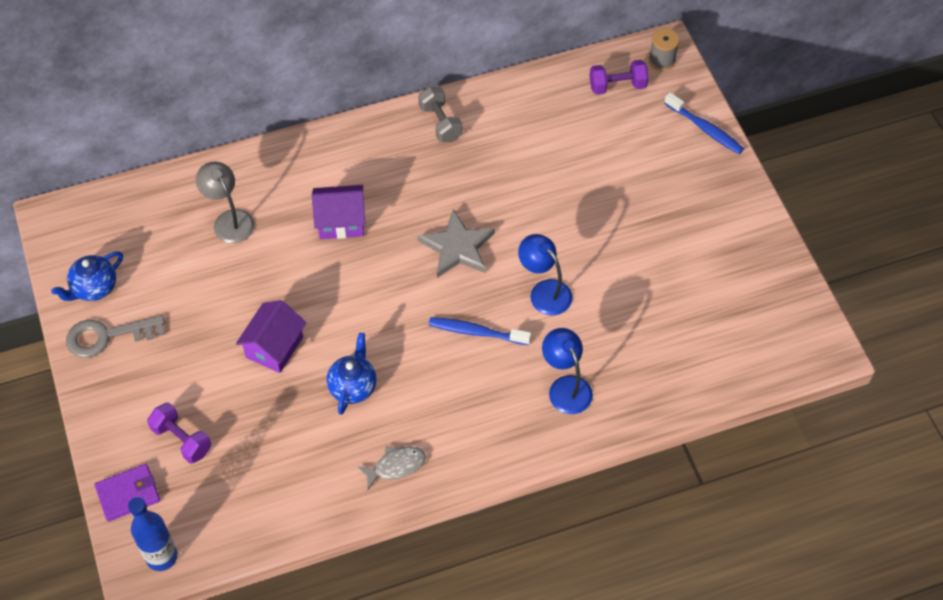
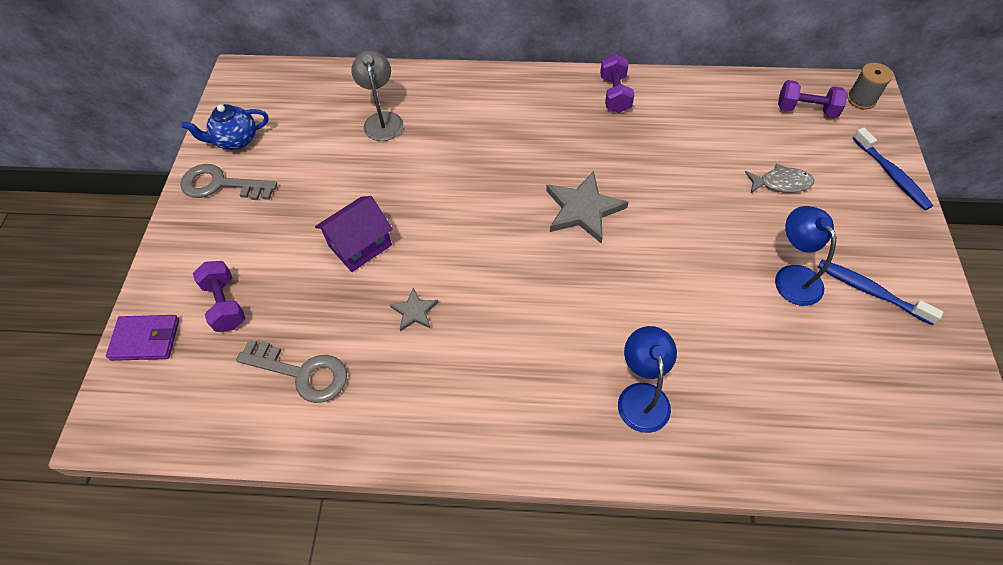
camera: 25 degrees right, 0 degrees up
(161, 557) = (134, 419): blue bottle -> none
(284, 469) = (302, 373): none -> grey key
(341, 222) = (481, 152): purple house -> none
(353, 387) = (414, 311): blue teapot -> grey star
(396, 466) = (416, 415): grey fish -> grey fish (781, 183)
(440, 123) = (615, 94): grey dumbbell -> purple dumbbell
(476, 332) = (566, 300): blue toothbrush -> blue toothbrush (870, 291)
(544, 291) = (657, 282): blue lamp -> blue lamp (792, 276)

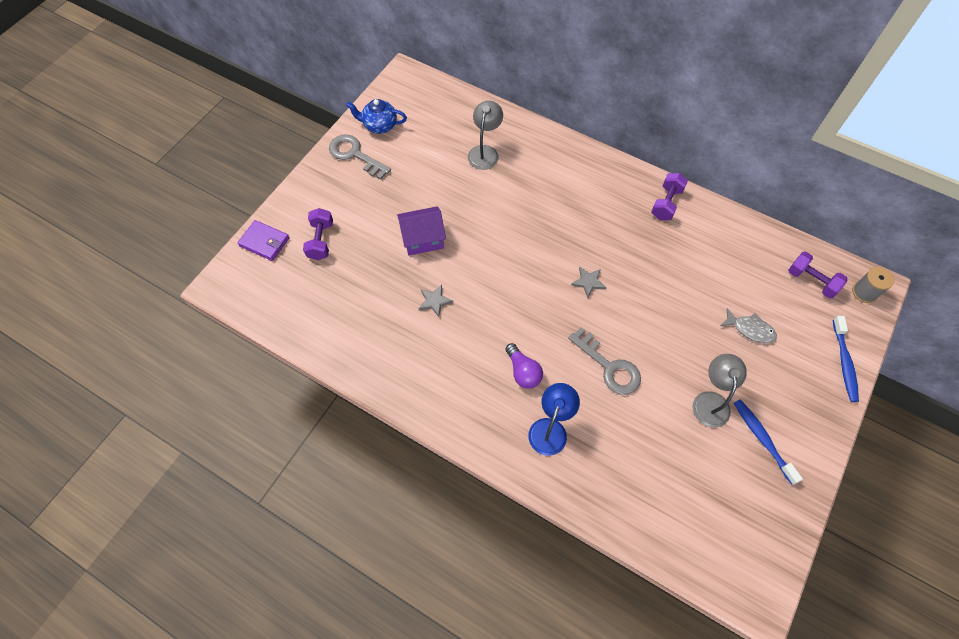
camera: 25 degrees right, 5 degrees up
(302, 373) = (345, 308): grey key -> grey key (609, 366)
(570, 344) = (523, 372): none -> purple light bulb
(583, 209) = (588, 282): grey star -> grey star, size x0.53
(792, 276) = (711, 401): blue lamp -> grey lamp

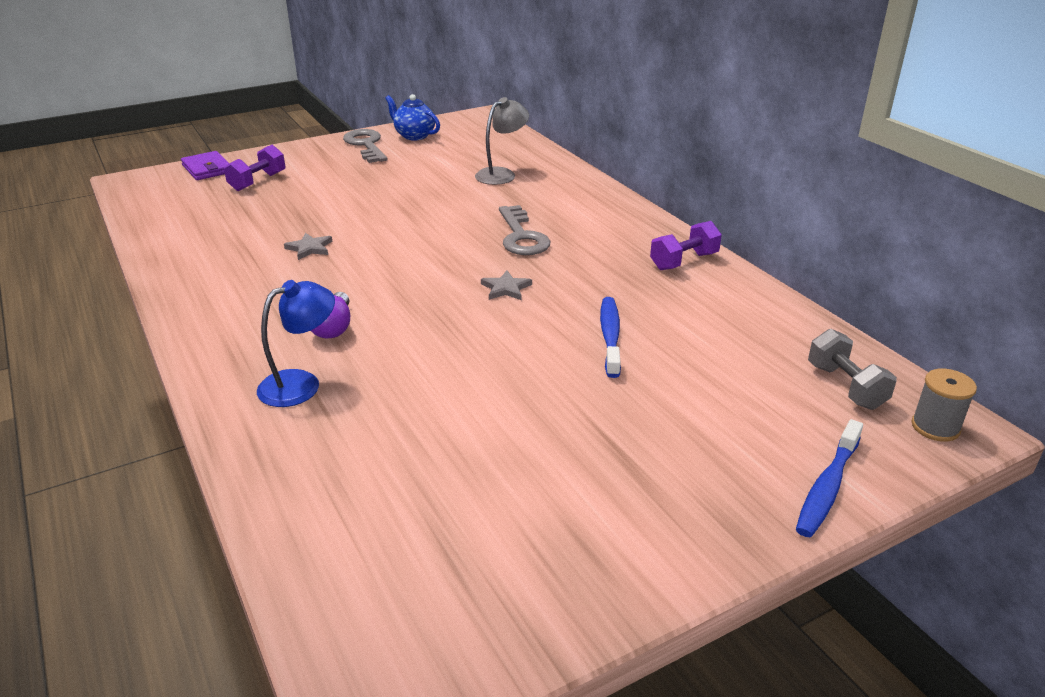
camera: 30 degrees right, 30 degrees down
(423, 239) = (358, 207): purple house -> none
(609, 366) = (445, 361): grey key -> grey key (521, 236)
(711, 401) = (552, 443): grey lamp -> none
(750, 329) = (693, 398): grey fish -> none
(762, 439) = (592, 513): blue toothbrush -> blue toothbrush (610, 336)
(811, 281) = (845, 386): purple dumbbell -> grey dumbbell

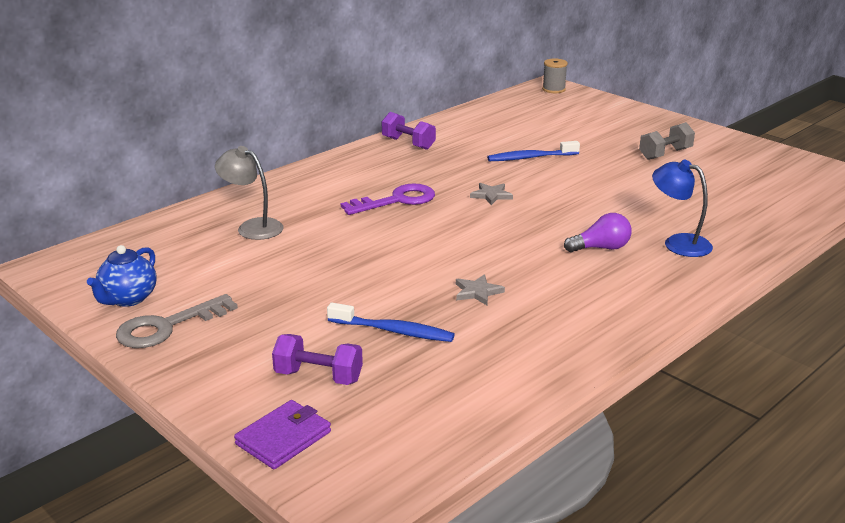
camera: 105 degrees left, 5 degrees down
(521, 236) = (397, 200): grey key -> purple key
(827, 487) = (623, 108): blue toothbrush -> blue toothbrush (394, 331)
(845, 386) = (534, 104): grey dumbbell -> grey dumbbell (665, 154)

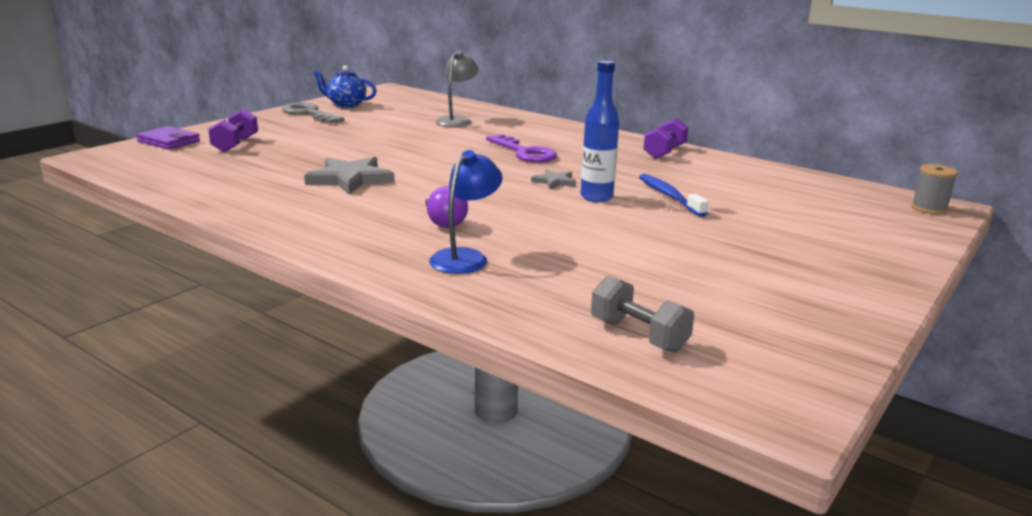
camera: 80 degrees right, 5 degrees down
(394, 331) = (291, 158): blue toothbrush -> none
(477, 292) = (350, 179): grey star -> grey star, size x1.88
(534, 183) = (596, 197): none -> blue bottle
(665, 154) = (748, 264): grey dumbbell -> grey dumbbell (638, 335)

